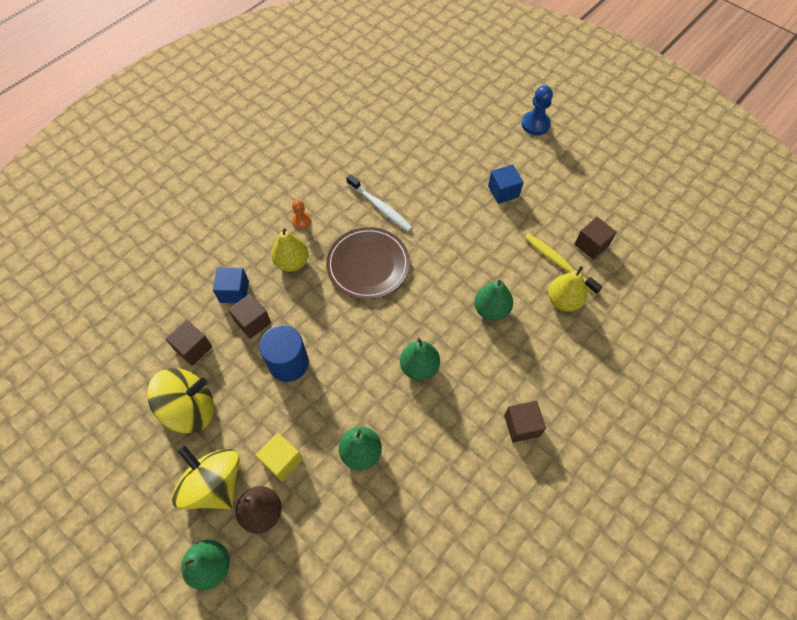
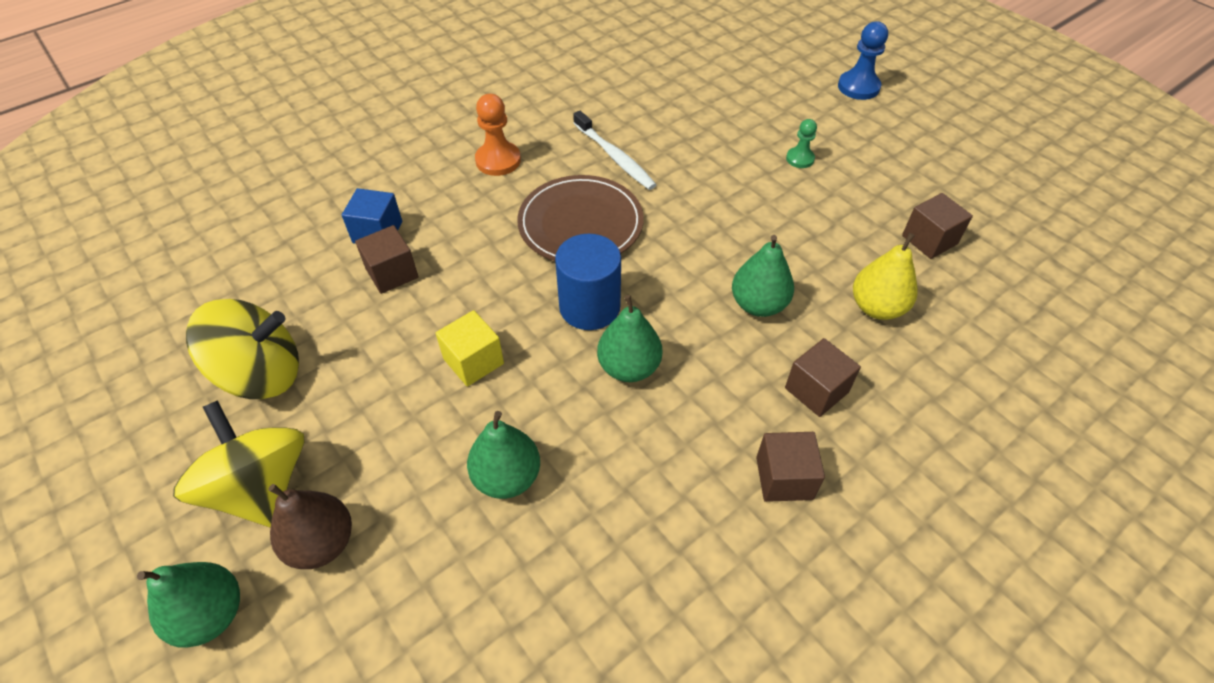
camera: 10 degrees right, 10 degrees down
(193, 348) = (295, 295): brown cube -> brown cube (816, 390)
(282, 460) = (377, 469): yellow cube -> yellow cube (473, 361)
(288, 363) = (428, 334): blue cylinder -> blue cylinder (589, 307)
(292, 262) = (471, 207): yellow pear -> none
(301, 221) = (498, 160): orange pawn -> orange pawn, size x1.63
(503, 191) = (800, 159): blue cube -> green pawn
(559, 263) = (875, 257): yellow toothbrush -> none

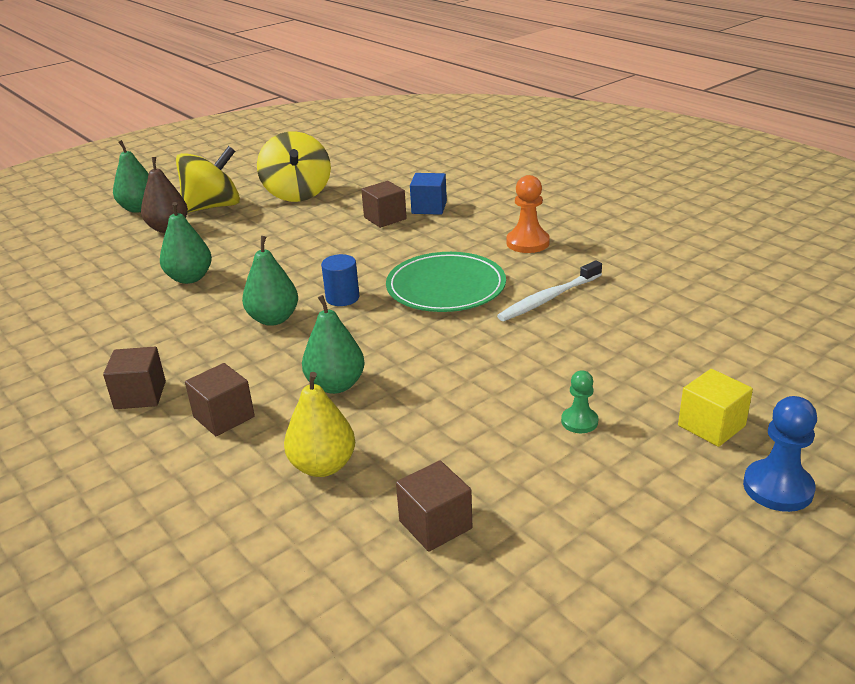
camera: 90 degrees right, 20 degrees down
(473, 361) = (293, 256): yellow cube -> yellow cube (711, 426)
(580, 224) = (446, 287): brown plate -> green plate
(589, 307) = (342, 298): blue cylinder -> blue cylinder, size x0.63

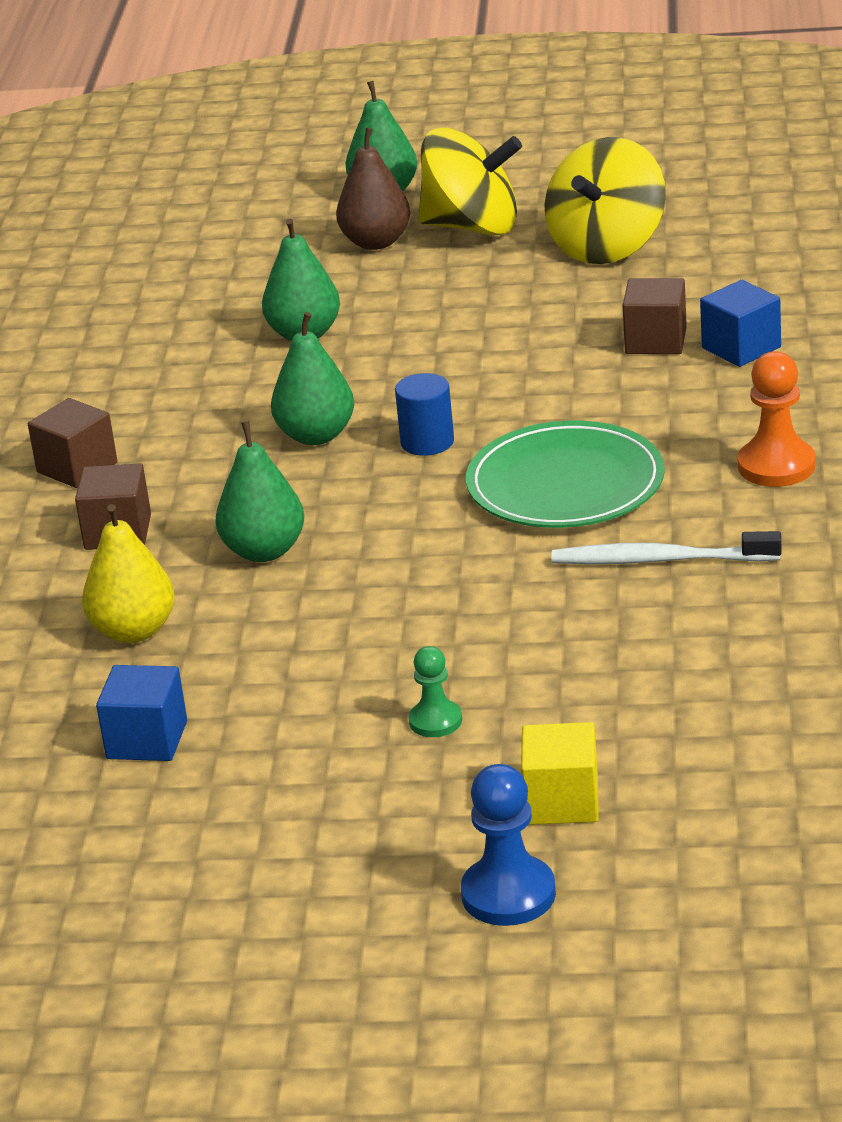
camera: 45 degrees right, 0 degrees up
(435, 524) = (147, 740): brown cube -> blue cube

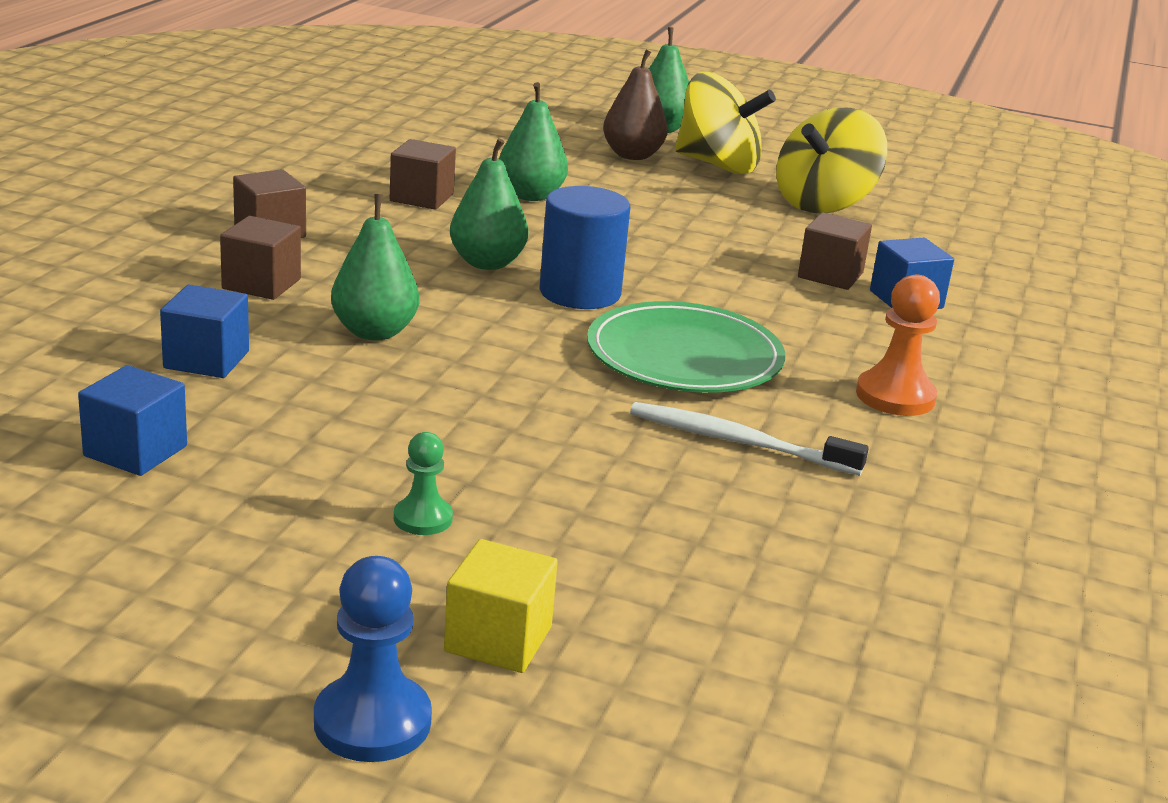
camera: 10 degrees right, 5 degrees down
(134, 631) = (206, 360): yellow pear -> blue cube
(196, 373) = (421, 197): none -> brown cube
(427, 442) = (580, 293): blue cylinder -> blue cylinder, size x1.59

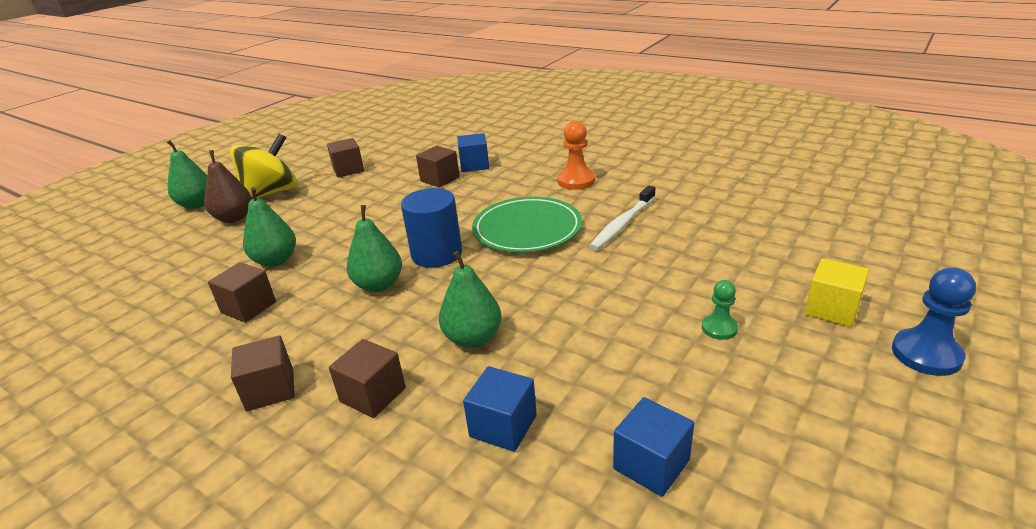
camera: 70 degrees left, 5 degrees up
(823, 204) = (348, 170): yellow spinning top -> brown cube

